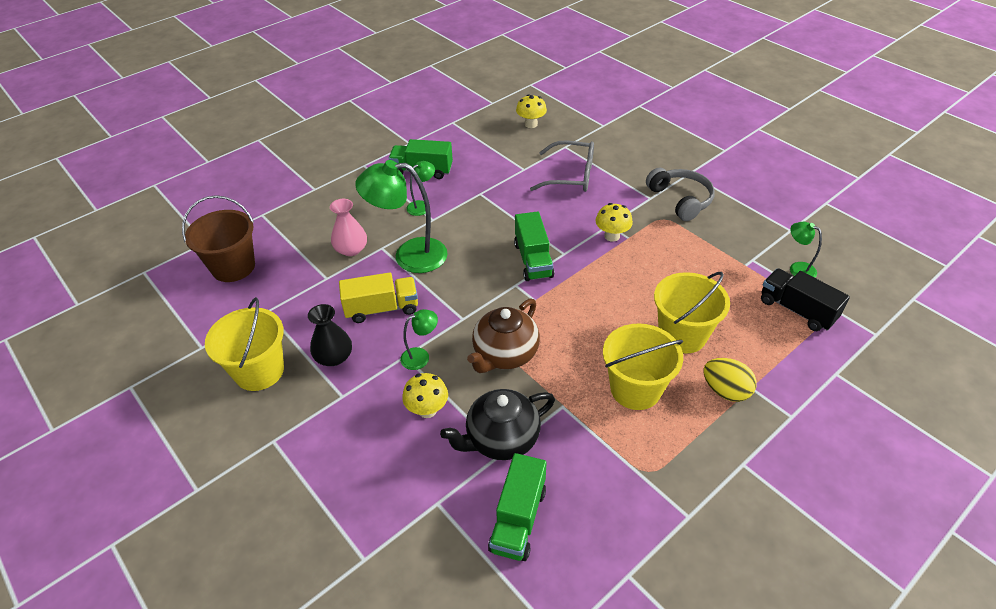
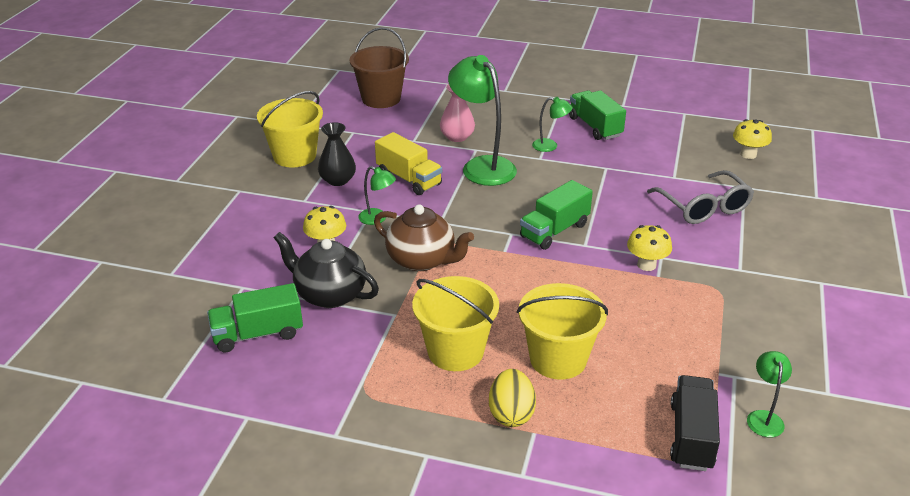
camera: 55 degrees right, 10 degrees down
(505, 354) = (422, 260): brown teapot -> brown teapot turned 150 degrees counterclockwise
(680, 200) = (766, 291): grey headphones -> none

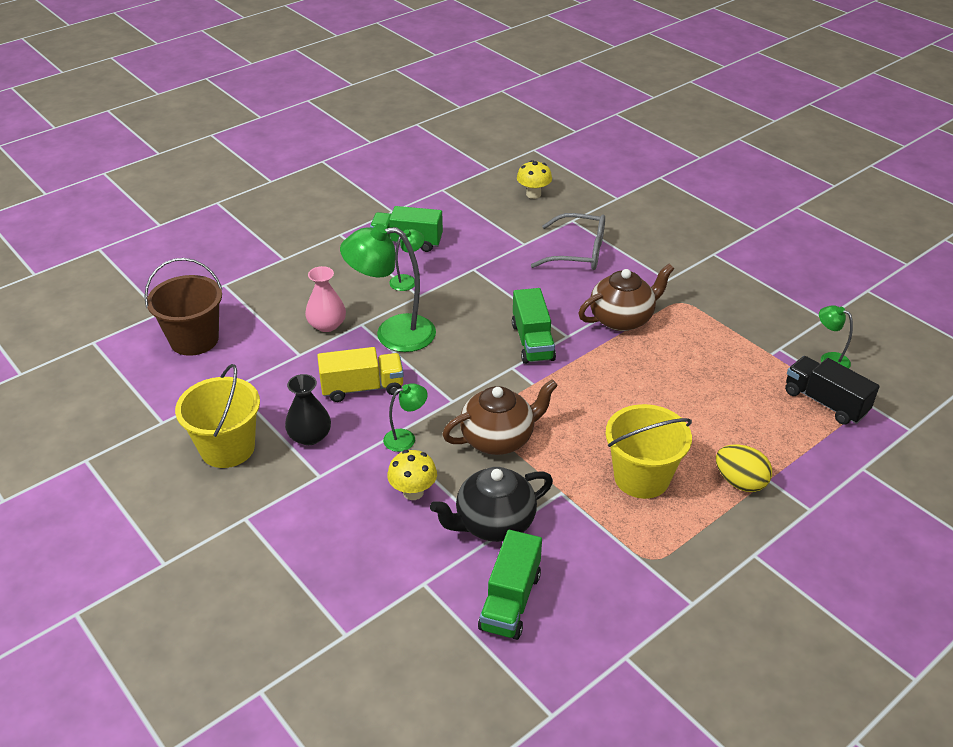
camera: 55 degrees left, 5 degrees up
(558, 359) = (696, 424): yellow bucket -> none
(646, 265) = (622, 319): yellow mushroom -> brown teapot

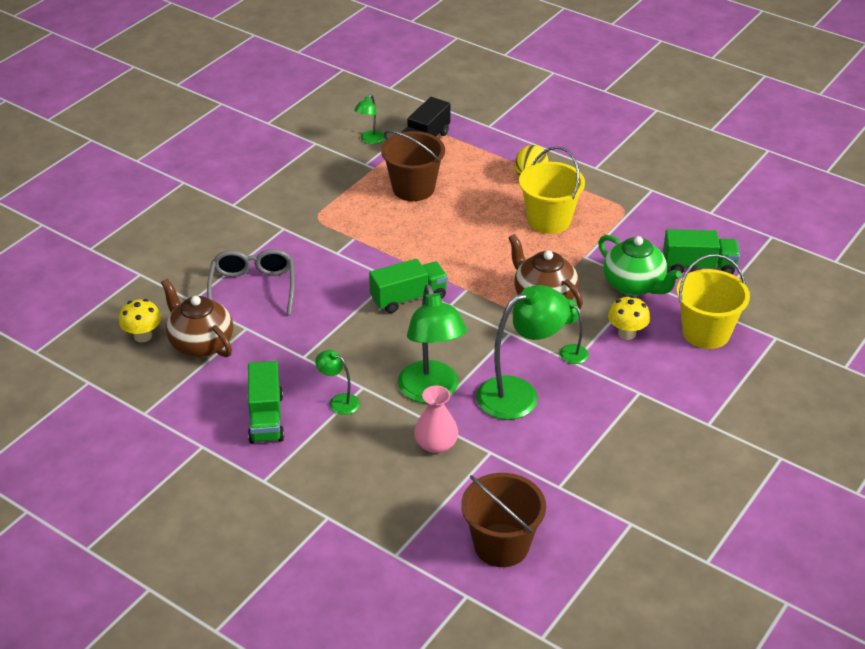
camera: 105 degrees left, 0 degrees up
(227, 448) = (639, 462): yellow bucket -> yellow bucket (706, 333)
(310, 436) = (597, 411): black vase -> none
(362, 388) = (519, 393): yellow truck -> green lamp
(493, 523) = (634, 285): black teapot -> green teapot
(622, 319) = (355, 249): brown teapot -> brown teapot (200, 343)
(725, 377) = (413, 188): none -> brown bucket

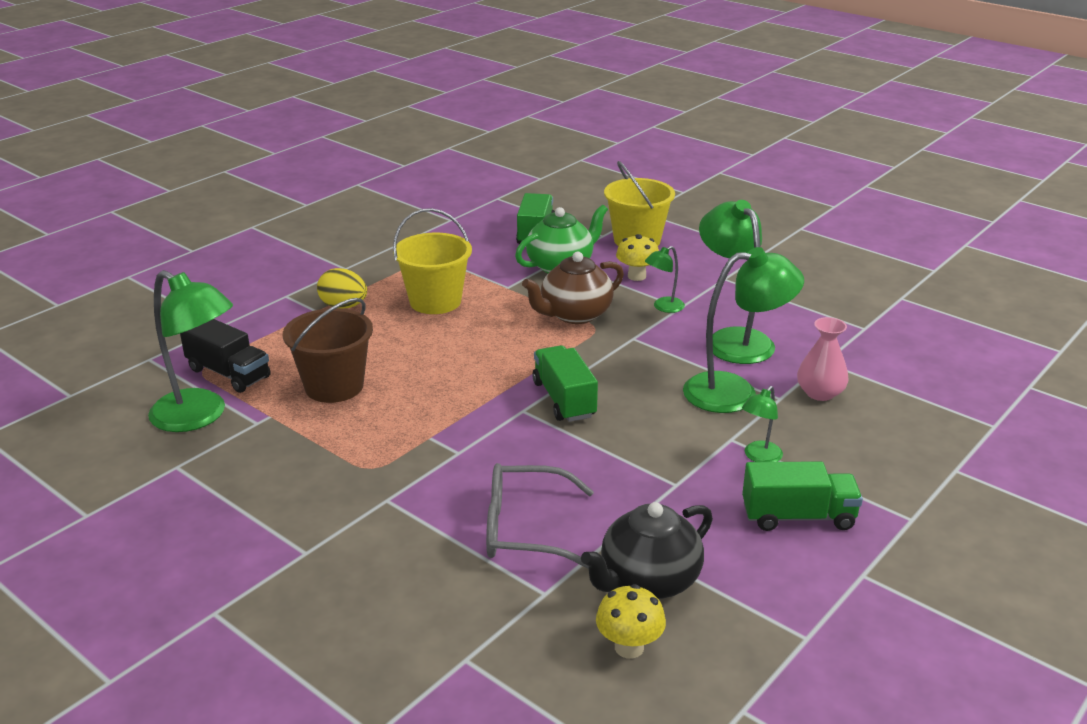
camera: 85 degrees left, 10 degrees down
(200, 343) = (648, 581): brown teapot -> black teapot
(370, 140) = (199, 416): green lamp -> green lamp, size x2.06
(501, 545) = (954, 363): brown bucket -> none

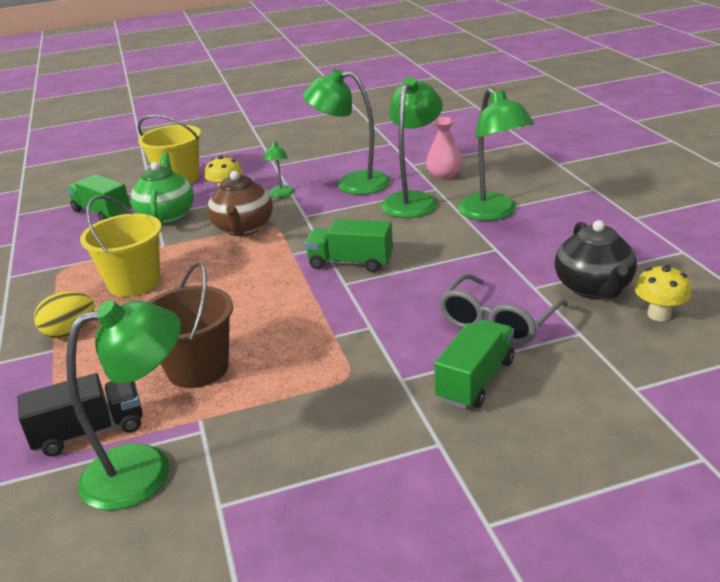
camera: 55 degrees left, 0 degrees up
(759, 457) = (493, 213): green lamp -> green lamp, size x2.06
(798, 516) = (565, 219): green truck -> green truck (475, 380)

